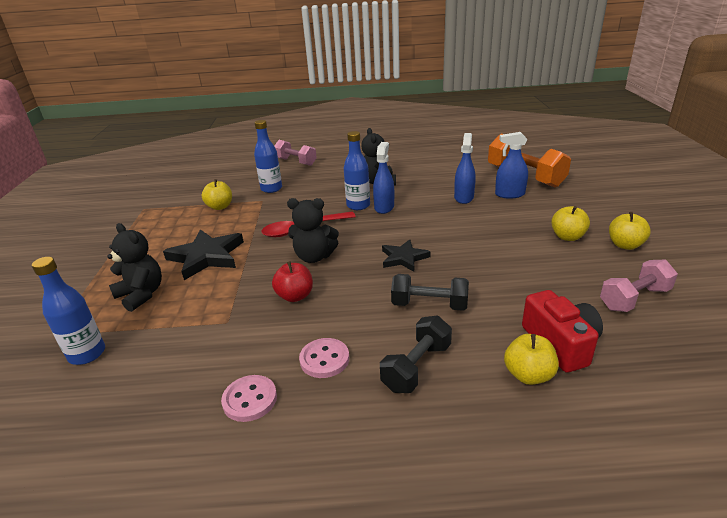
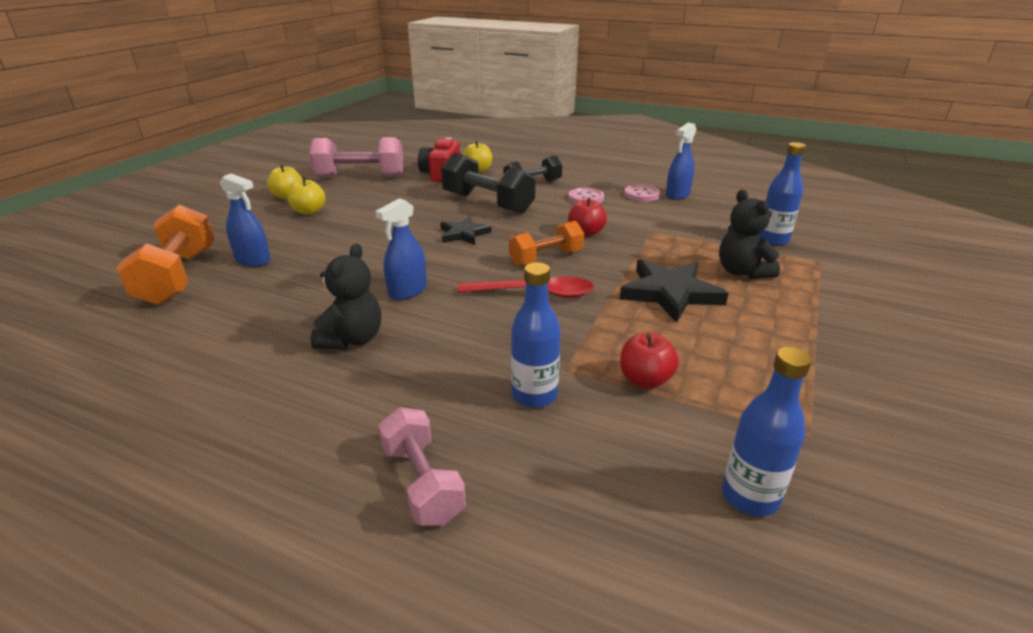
camera: 155 degrees left, 0 degrees up
(220, 207) = (645, 380): yellow apple -> red apple
(314, 257) = (546, 258): black teddy bear -> orange dumbbell
(358, 205) = (434, 305): blue bottle -> blue bottle (750, 496)
(429, 305) = (488, 203): black dumbbell -> black dumbbell, size x1.56
(463, 197) = (303, 273): blue spray bottle -> blue spray bottle (677, 195)
(634, 298) = (360, 177): pink dumbbell -> pink dumbbell, size x1.56

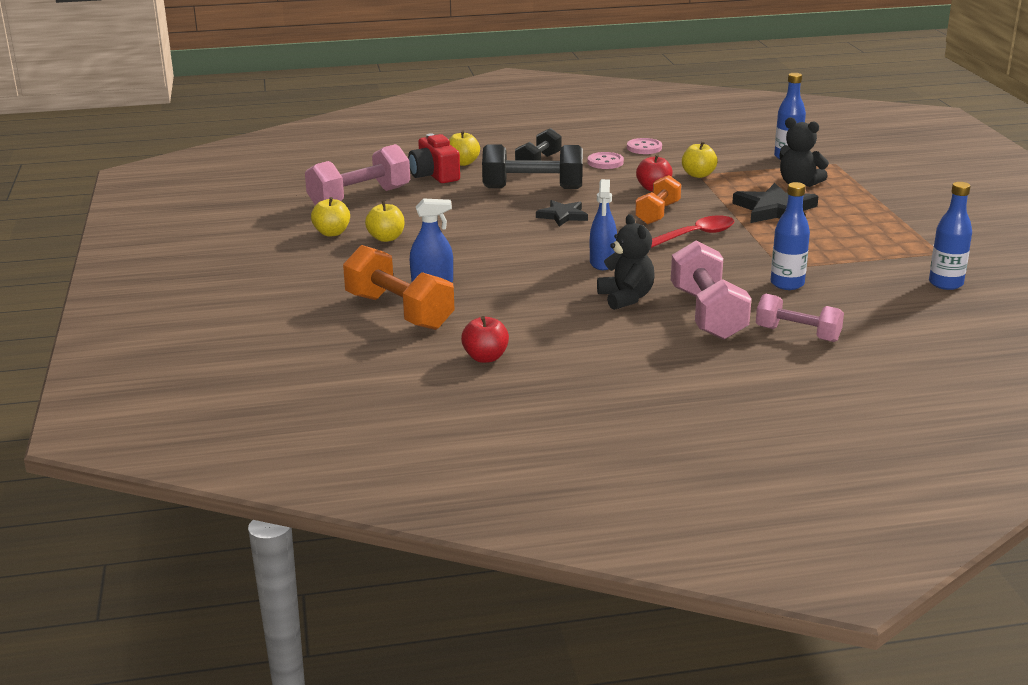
camera: 35 degrees left, 5 degrees down
(383, 397) = (707, 314): none -> pink dumbbell
(645, 380) = (832, 257): red apple -> red apple (485, 357)
(649, 232) = (698, 175): none -> yellow apple
(677, 195) = (671, 140): blue spray bottle -> none

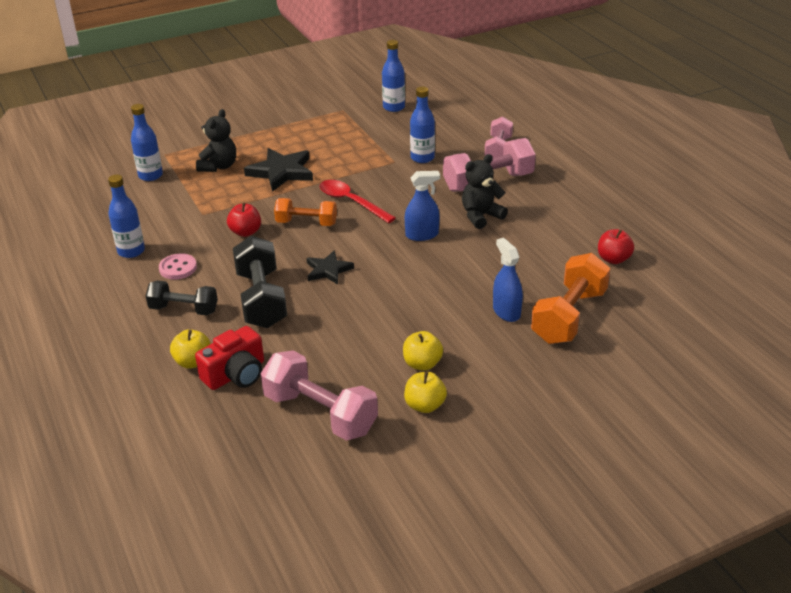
camera: 105 degrees left, 10 degrees up
(644, 148) = (131, 251): pink button -> blue bottle
(698, 175) = (205, 214): yellow apple -> none

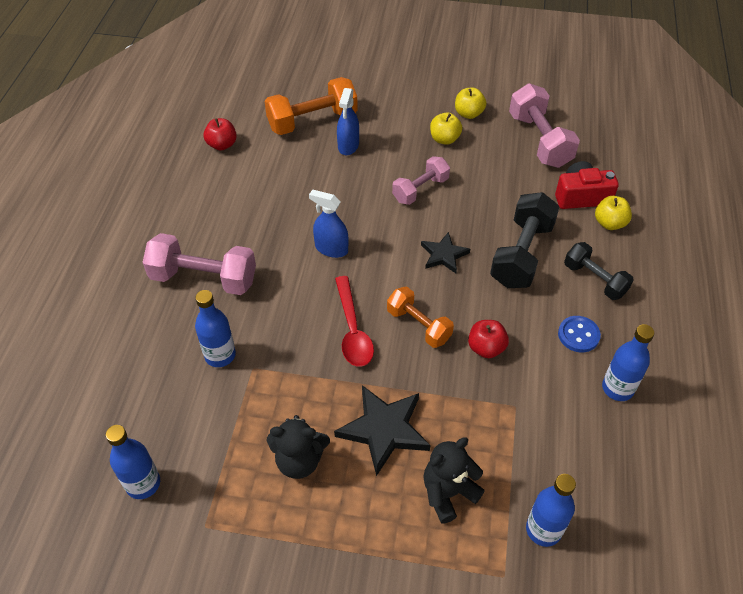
camera: 145 degrees left, 15 degrees up
(178, 268) = (578, 335): pink button -> blue button
(481, 216) = (260, 241): black teddy bear -> black teddy bear (299, 460)
(498, 149) = (136, 319): pink dumbbell -> pink dumbbell (420, 190)

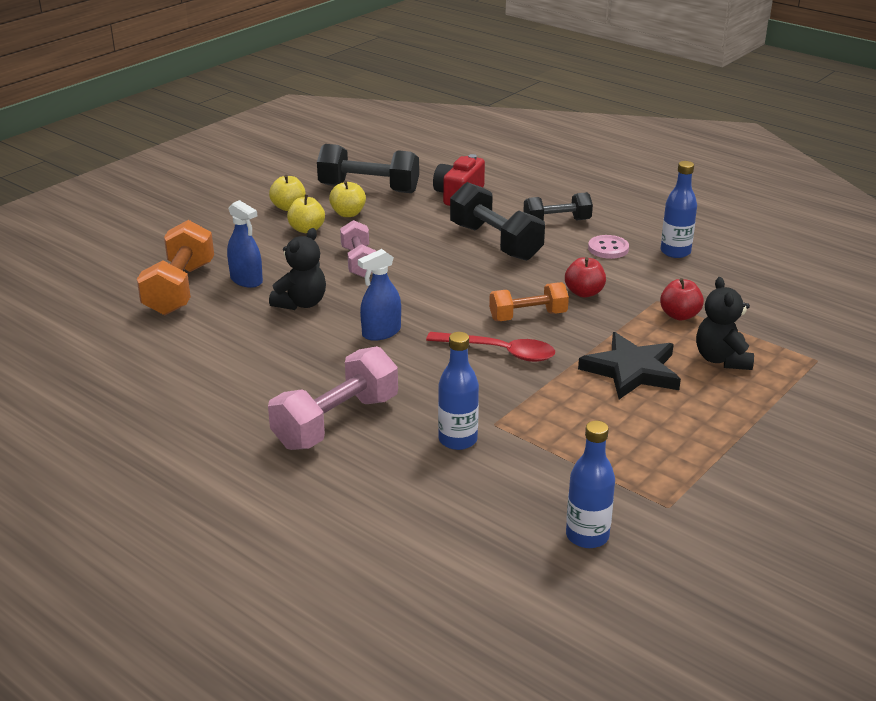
camera: 60 degrees left, 20 degrees down
(222, 145) = (137, 354): red apple -> red apple (679, 315)
(299, 460) = (631, 427): black teddy bear -> black teddy bear (301, 303)
(443, 255) = (455, 277): black star -> none
(539, 140) = (369, 189): pink dumbbell -> black dumbbell
(543, 530) = (785, 328): blue bottle -> none
(578, 335) = (608, 249): blue button -> pink button
(609, 223) = (502, 195): yellow apple -> yellow apple (348, 214)

